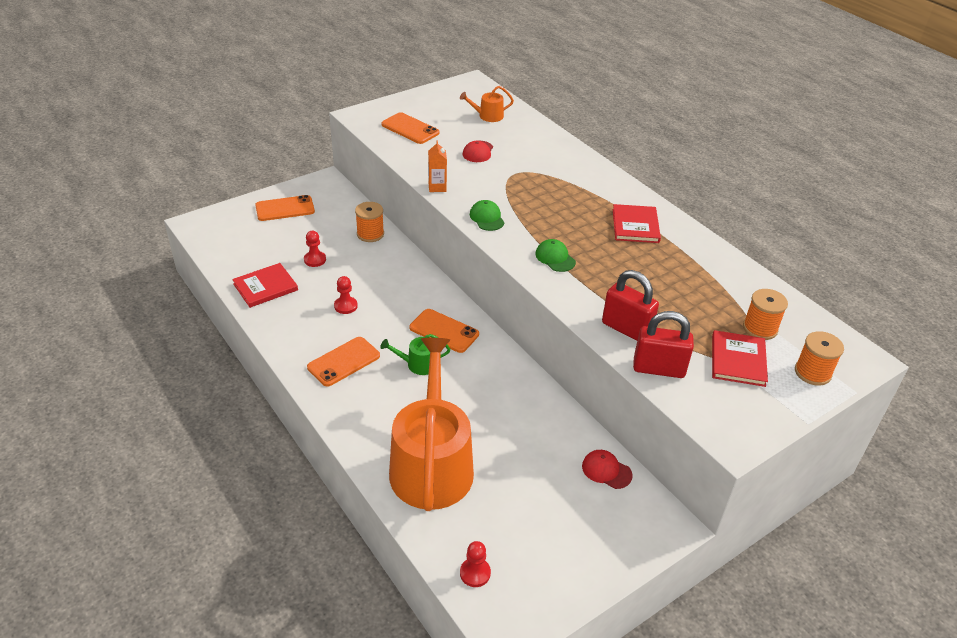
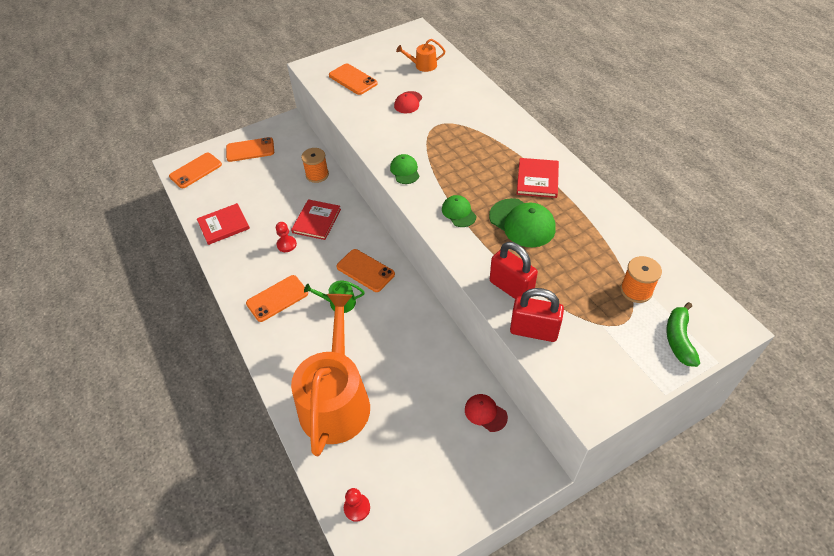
camera: 10 degrees right, 10 degrees up
(221, 230) = (195, 170): none -> orange phone
(315, 260) = (267, 199): red pawn -> none
(437, 187) = (366, 139): orange carton -> none
(626, 267) = (522, 223): none -> green cap
(738, 360) = (609, 324): red book -> red book (316, 221)
(812, 372) = (679, 339): orange spool -> green banana

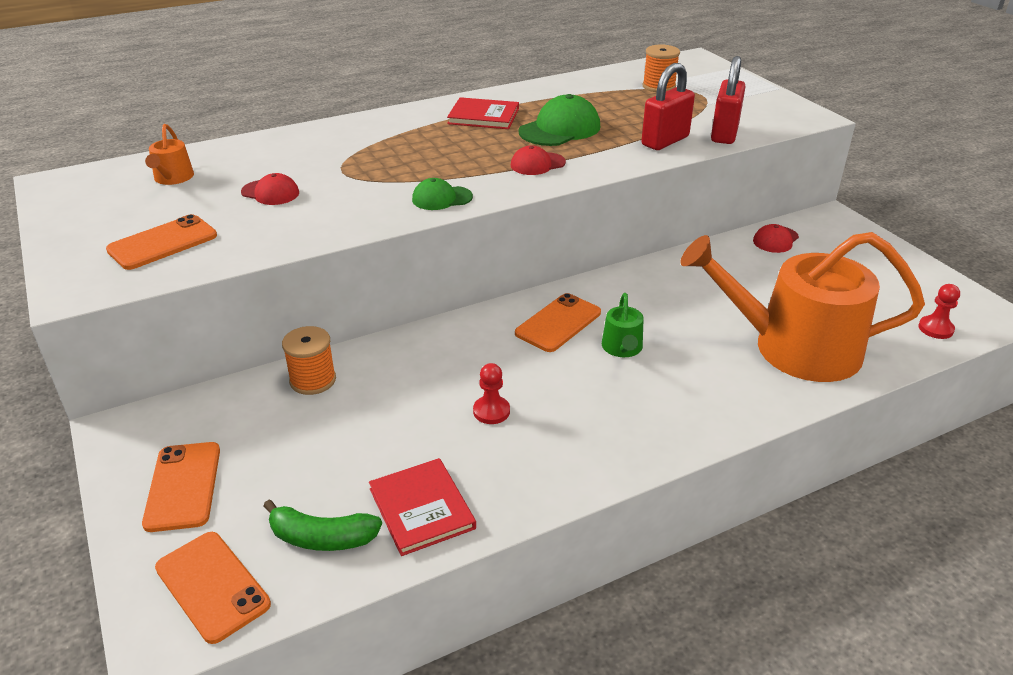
camera: 90 degrees left, 15 degrees down
(277, 298) = (617, 416): orange phone -> none
(316, 221) = (438, 377): red book -> none
(458, 212) = (537, 164): green cap -> red cap
(679, 339) = (716, 77): green banana -> green banana (322, 538)

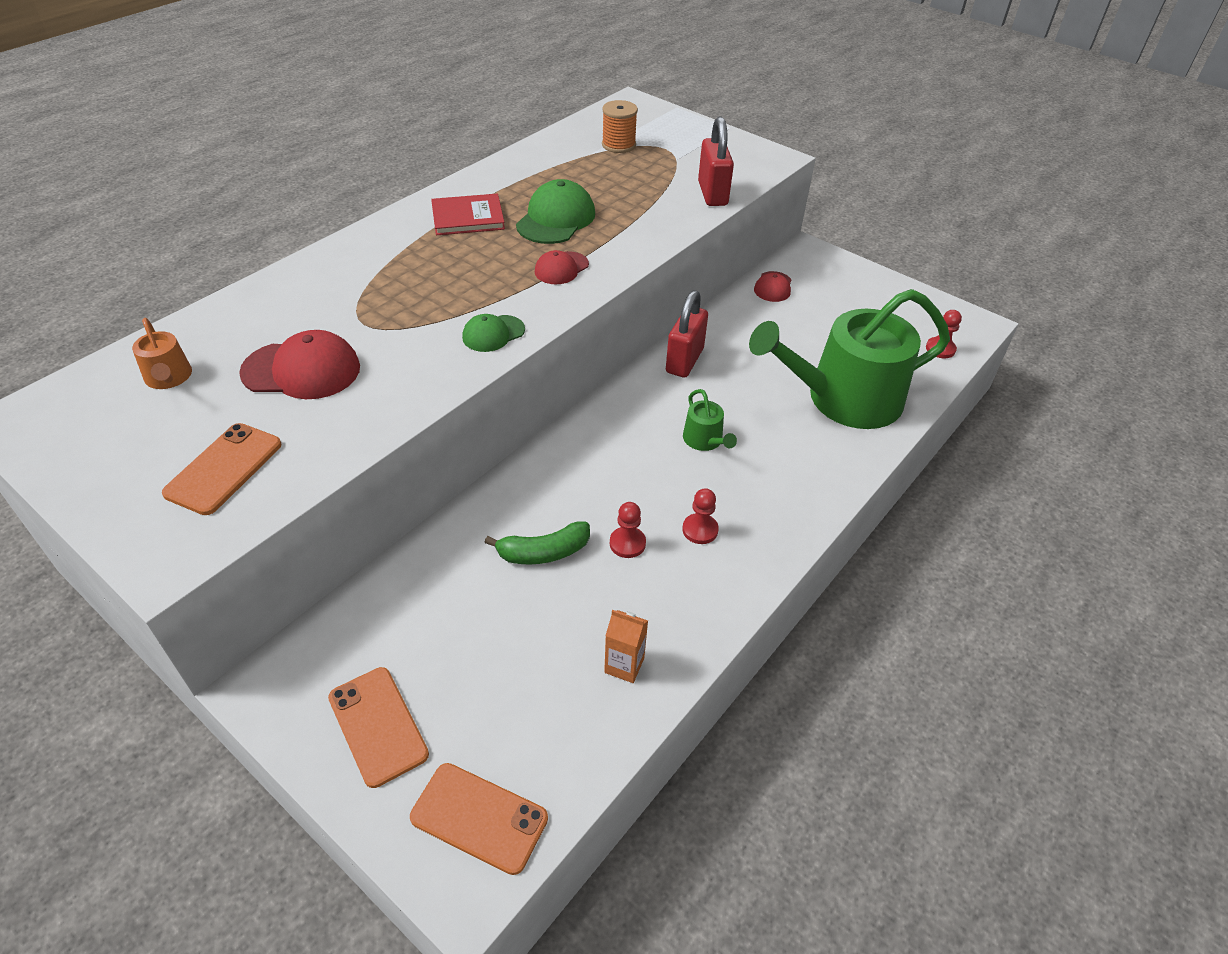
camera: 25 degrees left, 10 degrees up
(270, 192) = (302, 370): red cap -> red cap, size x1.70
(313, 380) = (434, 564): orange spool -> none
(322, 538) = (552, 729): green banana -> green banana (543, 552)
(421, 508) = (624, 665): red book -> orange carton
(558, 323) = (633, 429): orange phone -> none
(569, 419) = (700, 530): none -> red pawn
(665, 141) = (664, 214): red padlock -> red padlock (684, 361)
(794, 348) = (844, 399): orange watering can -> green watering can

